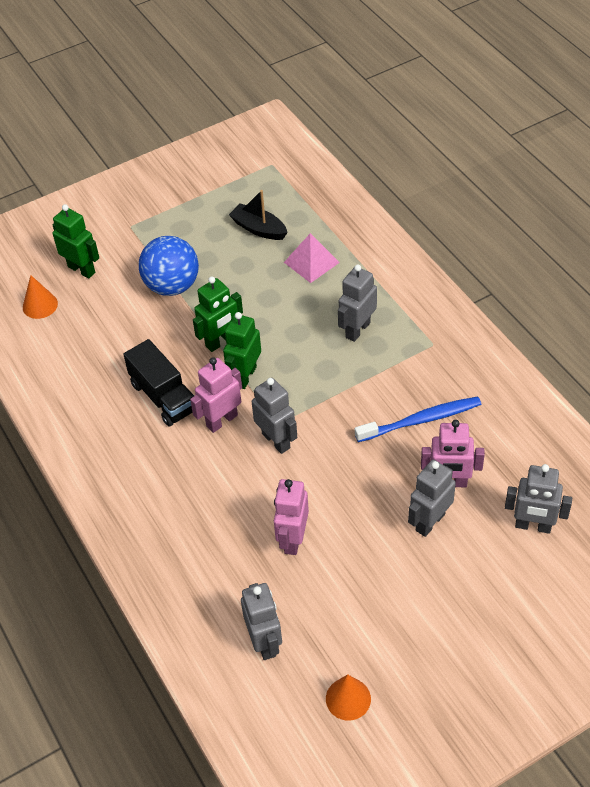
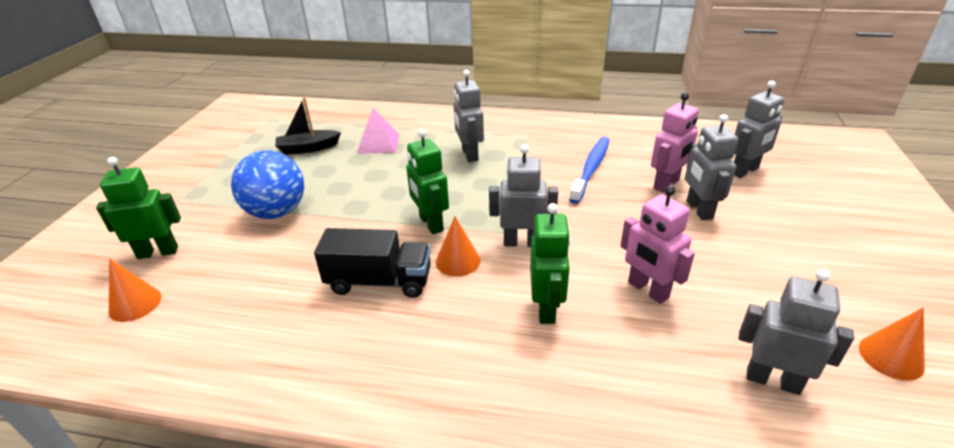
camera: 50 degrees left, 15 degrees down
(220, 342) = (375, 218): green robot -> green robot (546, 308)
(221, 420) = (458, 261): pink robot -> orange cone

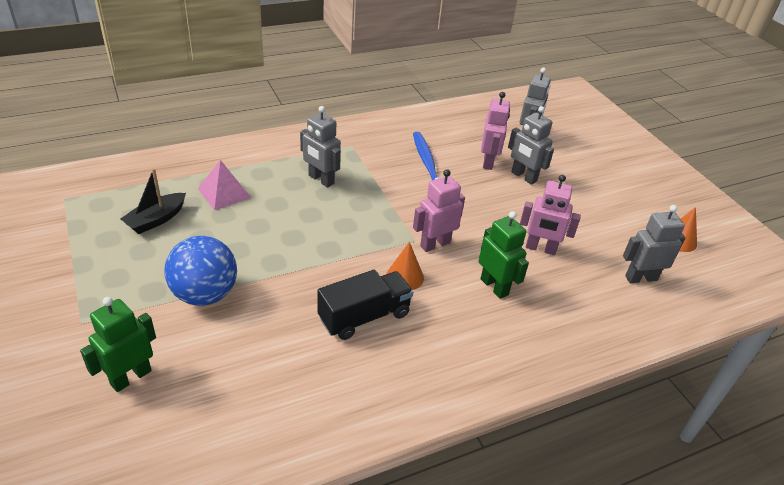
camera: 40 degrees left, 5 degrees up
(135, 304) = (173, 428): orange cone -> none
(430, 224) = (353, 254): green robot -> none
(522, 242) = (435, 244): grey robot -> pink robot

